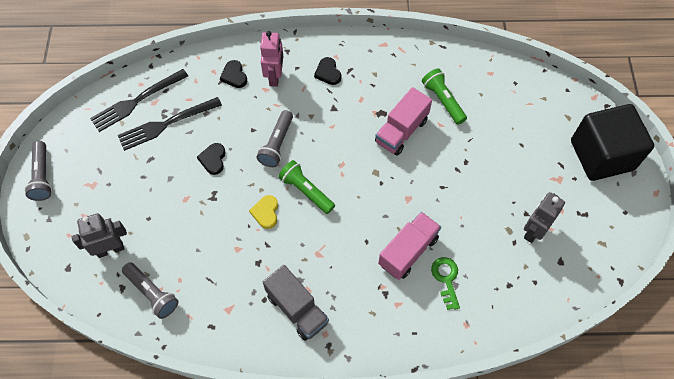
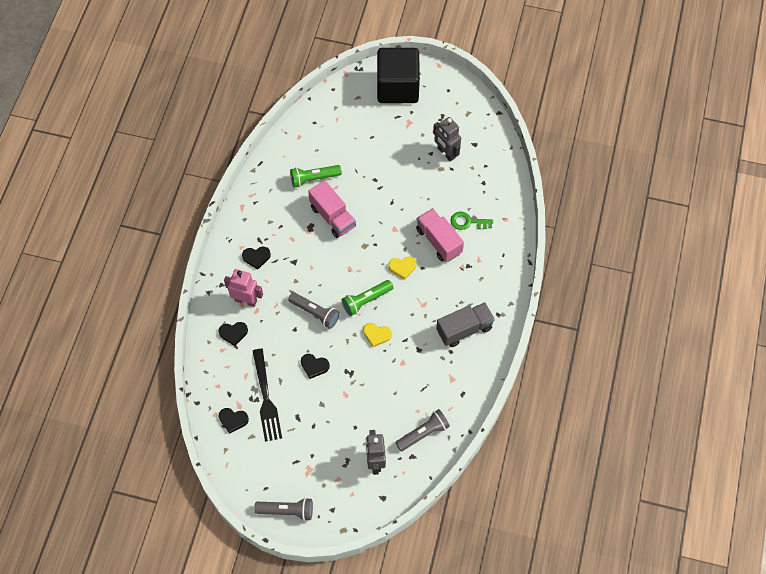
camera: 75 degrees left, 0 degrees up
(137, 101) = (233, 420): black fork -> black heart
(360, 219) = (402, 267): none -> yellow heart

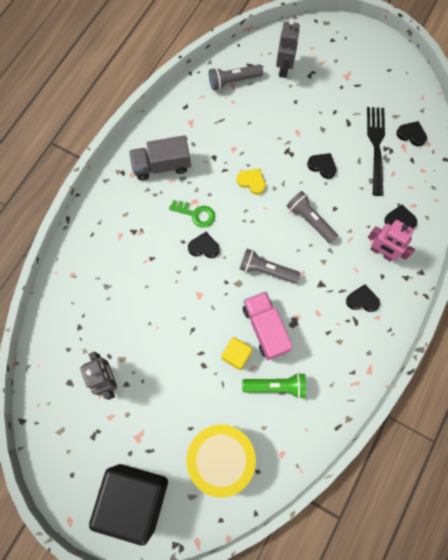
camera: 165 degrees left, 10 degrees up
(287, 511) = (373, 47): grey flashlight -> grey flashlight (266, 270)
(343, 124) = (221, 458): none -> yellow drum
(351, 192) = (236, 355): none -> yellow cube
(366, 300) = (253, 220): green flashlight -> none
(402, 267) = (204, 247): yellow heart -> black heart
(439, 241) = (155, 267): pink truck -> none
(468, 222) = (115, 282): green key -> green key (196, 214)

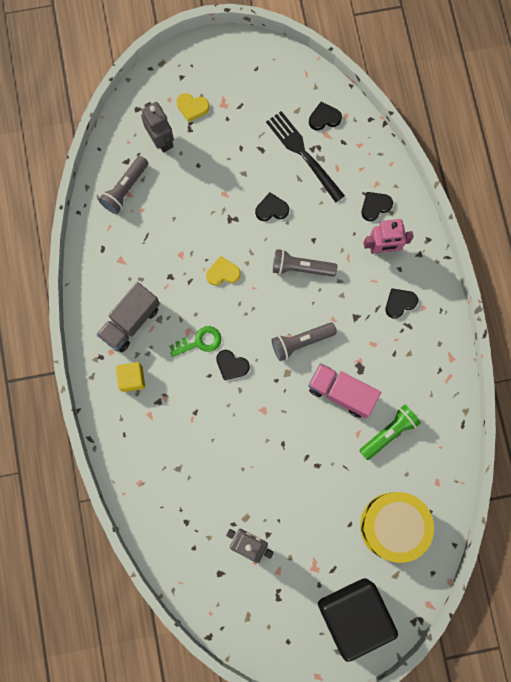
camera: 40 degrees left, 5 degrees up
(204, 247) = (231, 365): black heart -> black heart turned 120 degrees counterclockwise
(236, 355) = (336, 434): yellow cube -> yellow cube (132, 378)
(323, 63) = (192, 107): none -> yellow heart

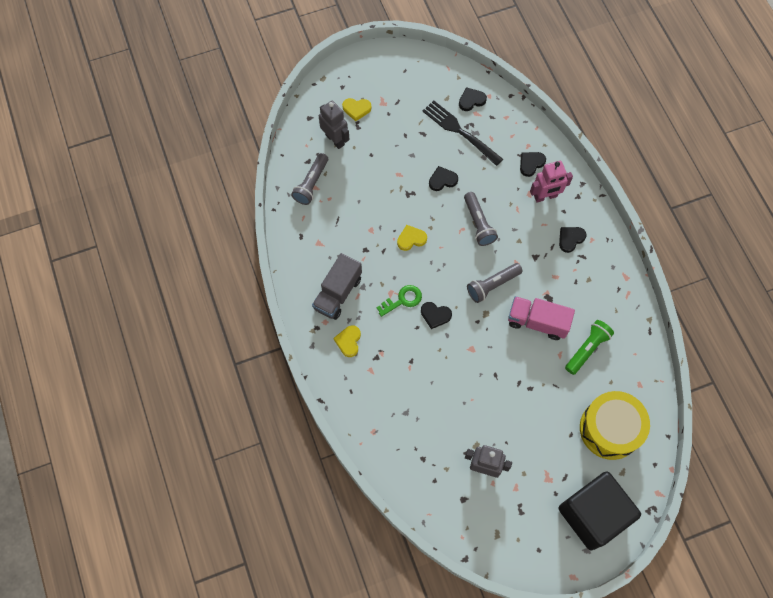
camera: 10 degrees left, 10 degrees down
(132, 378) = (348, 341): yellow cube -> yellow heart
(301, 267) = (478, 224): grey flashlight -> grey flashlight turned 105 degrees counterclockwise

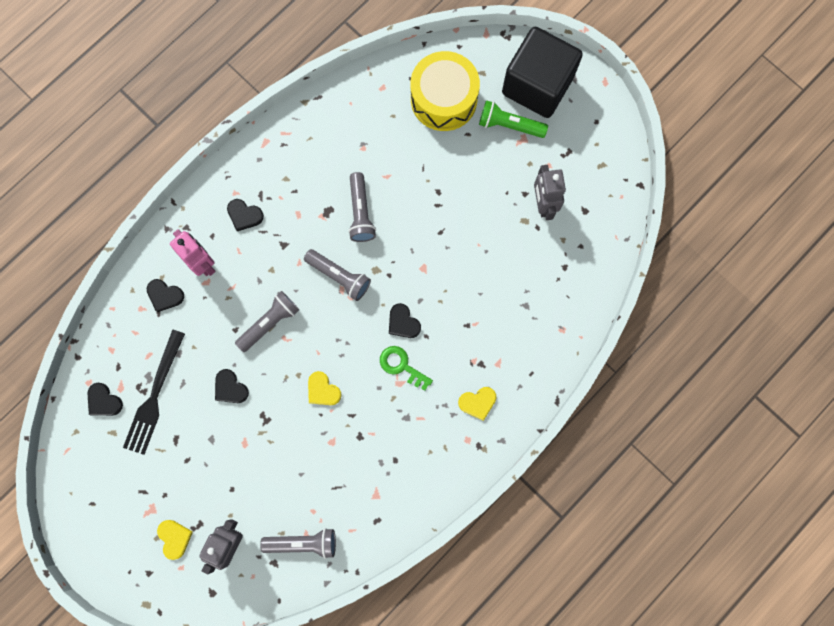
camera: 115 degrees left, 10 degrees up
(338, 293) = (427, 442): grey truck -> none
(435, 315) = (403, 322): black heart -> black heart turned 150 degrees clockwise
(537, 322) = (360, 212): pink truck -> grey flashlight
(587, 349) = (368, 151): green flashlight -> green flashlight (509, 125)

